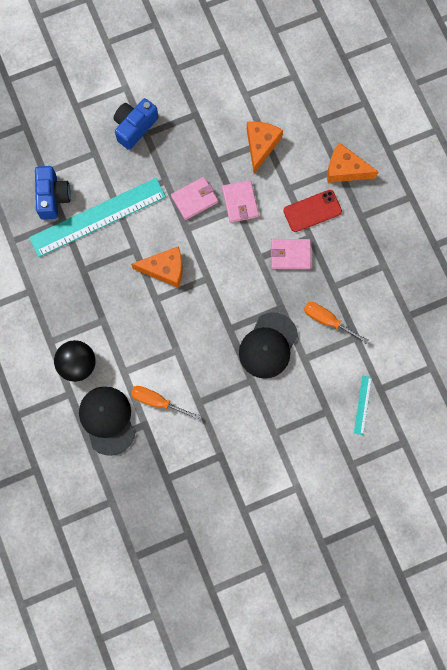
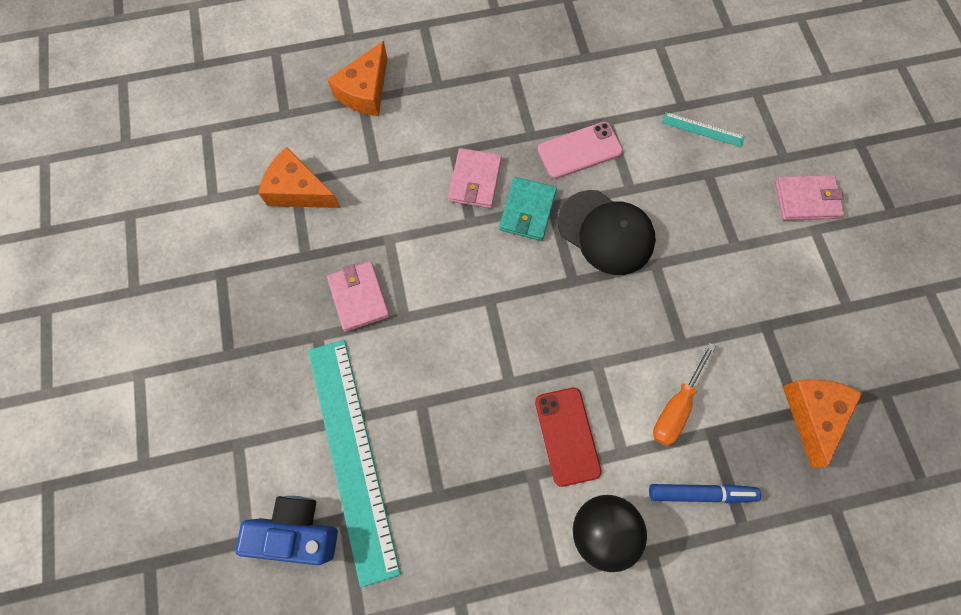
camera: 80 degrees left, 5 degrees down
(107, 420) = (701, 493): black cap -> blue marker
(134, 127) = (212, 370): blue camera -> none
(165, 269) = (463, 361): orange cheese -> orange cheese (812, 414)
(240, 202) = (380, 233): pink wallet -> pink wallet (806, 200)
(274, 292) = (527, 210): none -> turquoise wallet
(312, 211) = (416, 141): red phone -> red phone (567, 436)
(327, 320) = (579, 150): orange screwdriver -> pink phone

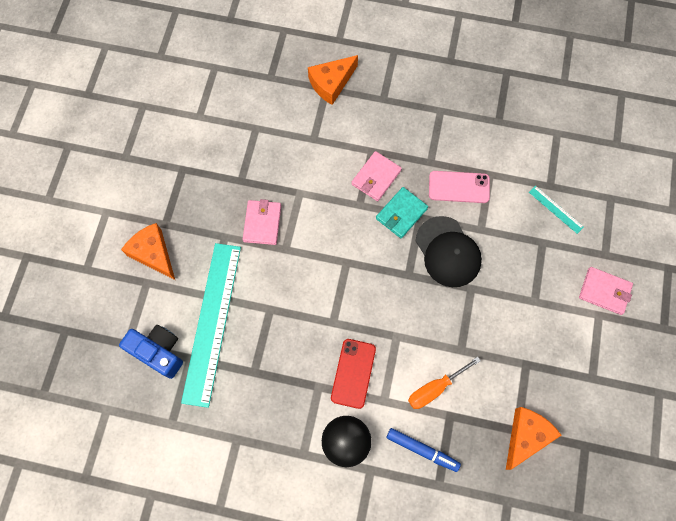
camera: 25 degrees right, 0 degrees up
(299, 190) = (256, 135): orange cheese -> orange cheese (153, 253)

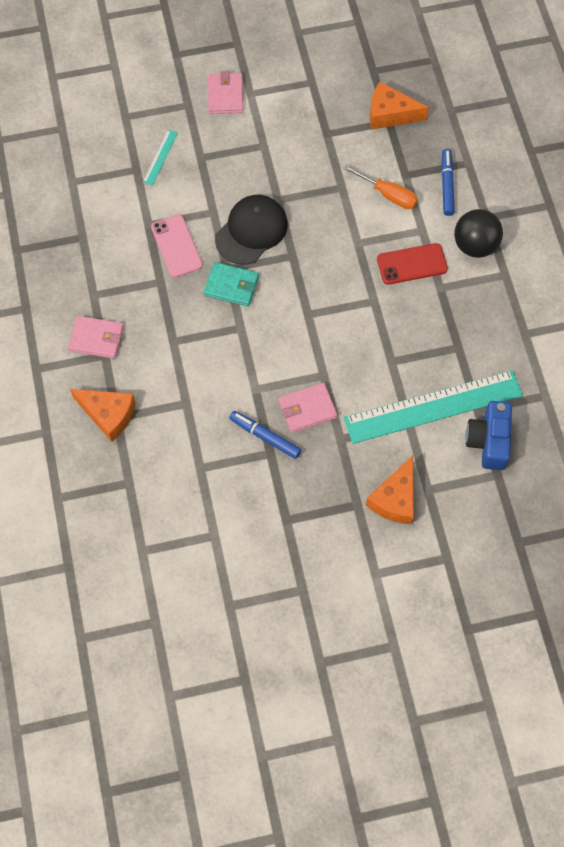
camera: 115 degrees left, 5 degrees down
(256, 182) = (265, 436): none -> blue marker
(376, 177) = (202, 324): pink wallet -> pink wallet (96, 338)

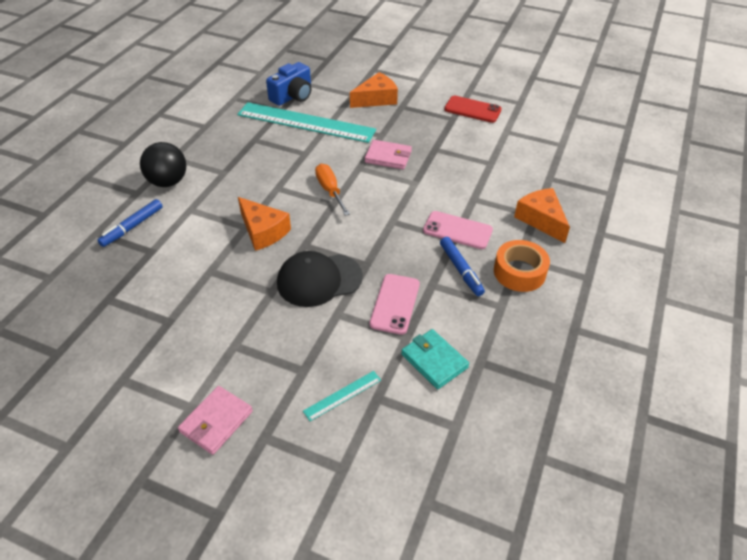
camera: 145 degrees left, 20 degrees down
(96, 338) = (519, 272): pink wallet -> orange tape
(176, 353) = (457, 230): none -> pink phone
(231, 286) = (374, 250): turquoise wallet -> turquoise wallet (434, 361)
(265, 436) = (431, 157): blue marker -> blue marker (461, 270)
(388, 194) = (182, 245): orange screwdriver -> orange screwdriver (330, 191)
(390, 114) = (98, 304): orange cheese -> orange cheese (263, 231)
(412, 264) = (224, 194): red phone -> red phone (472, 109)

